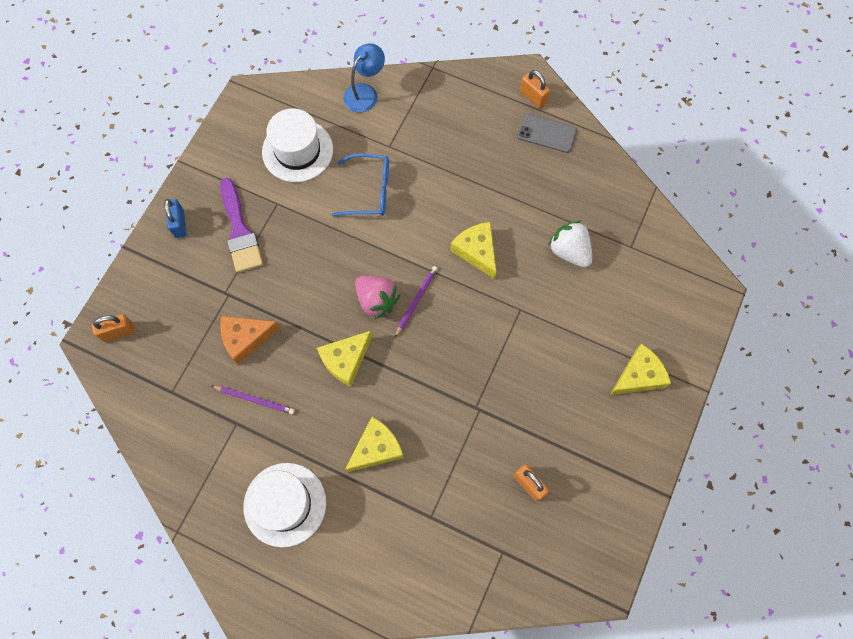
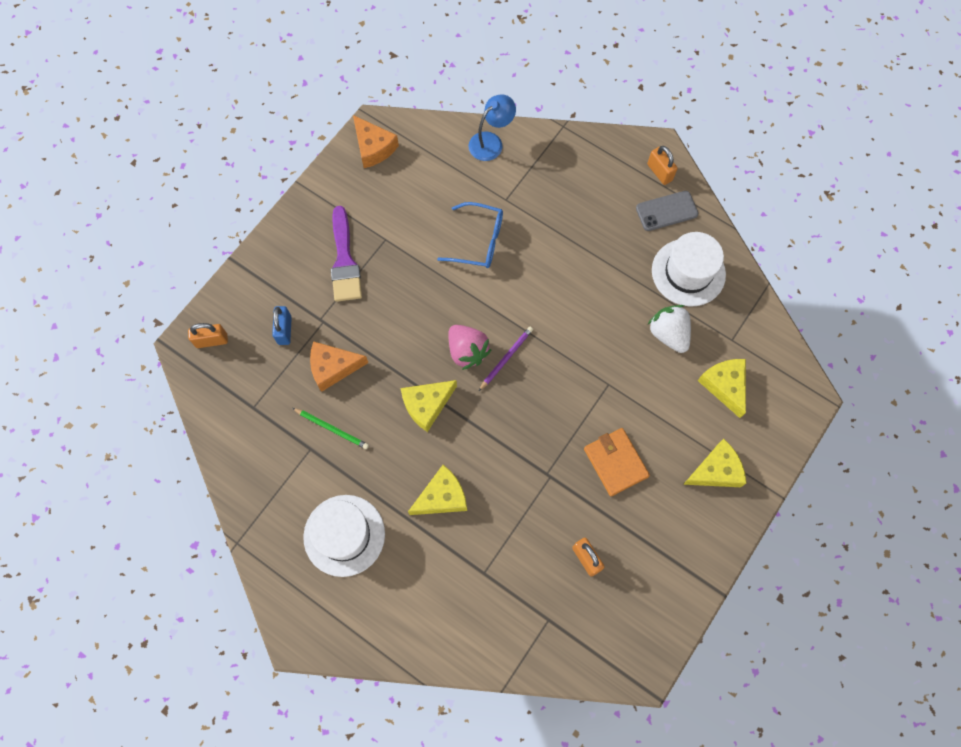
camera: 10 degrees right, 0 degrees up
(179, 224) = (287, 244): blue padlock -> blue padlock (284, 330)
(250, 116) = (373, 147): none -> orange cheese
(255, 399) = (332, 429): purple pencil -> green pencil
(297, 151) = (414, 190): white hat -> white hat (688, 272)
(476, 251) = (575, 319): yellow cheese -> yellow cheese (724, 386)
(540, 385) = (615, 462): none -> orange wallet
(546, 133) = (666, 211): grey phone -> grey phone turned 45 degrees counterclockwise

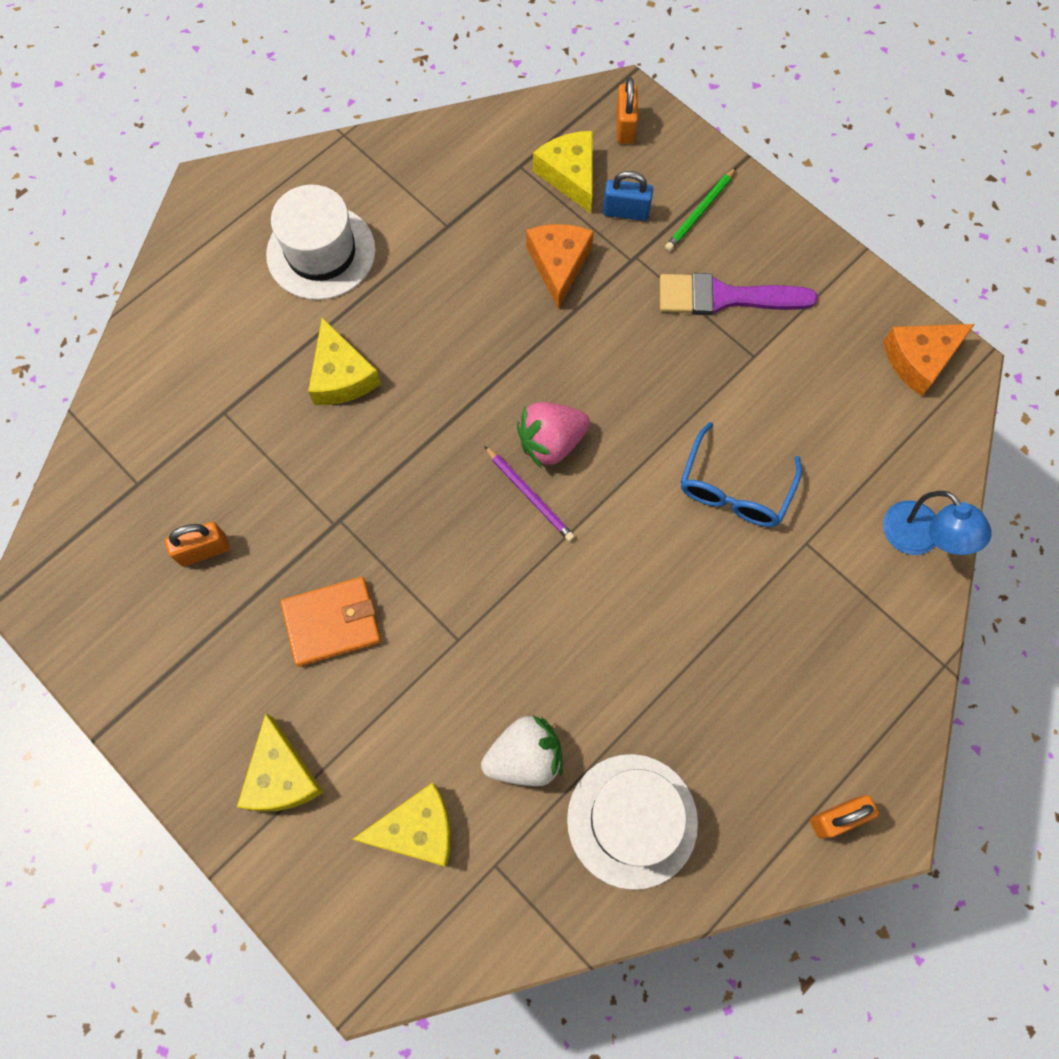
camera: 100 degrees right, 0 degrees up
(332, 429) = (470, 254): green pencil -> green pencil (700, 212)
(427, 405) = (479, 375): yellow cheese -> yellow cheese (570, 175)
(666, 211) = (756, 811): grey phone -> none

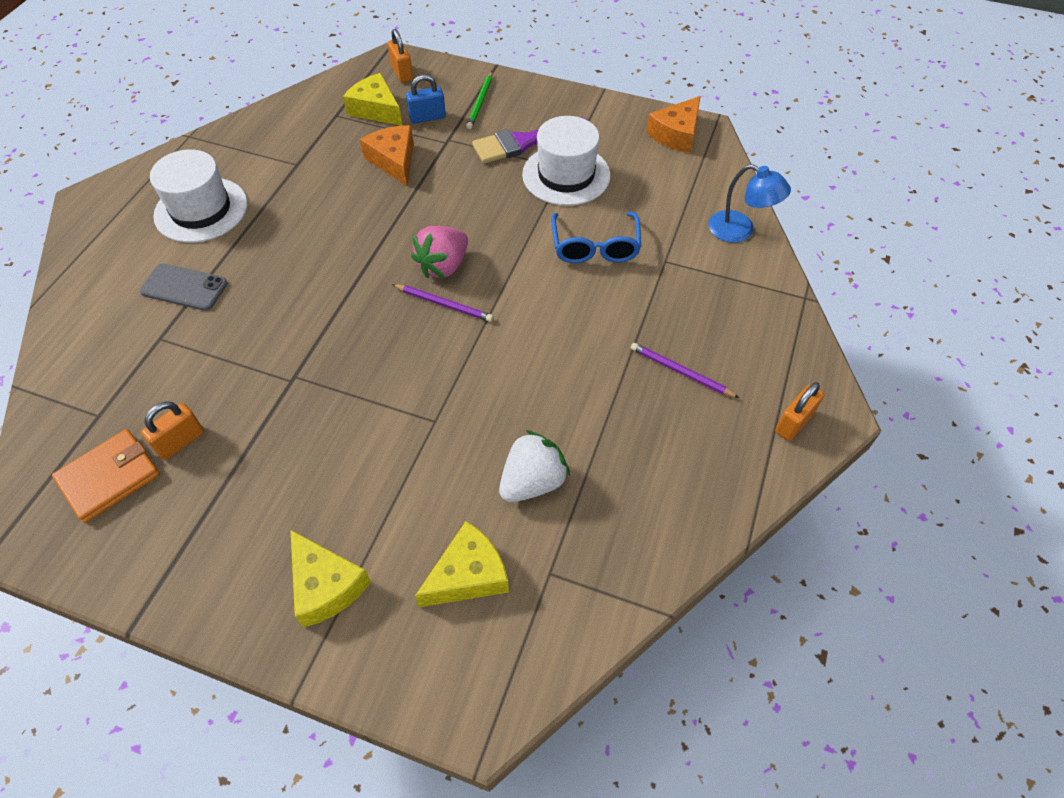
camera: 25 degrees left, 15 degrees down
(269, 355) = (184, 287): none -> grey phone
(332, 622) = (320, 450): orange wallet -> orange wallet (109, 477)
(341, 376) = (253, 280): yellow cheese -> none
(632, 820) = (643, 490): white hat -> white hat (566, 175)
(746, 698) = (680, 372): none -> purple pencil

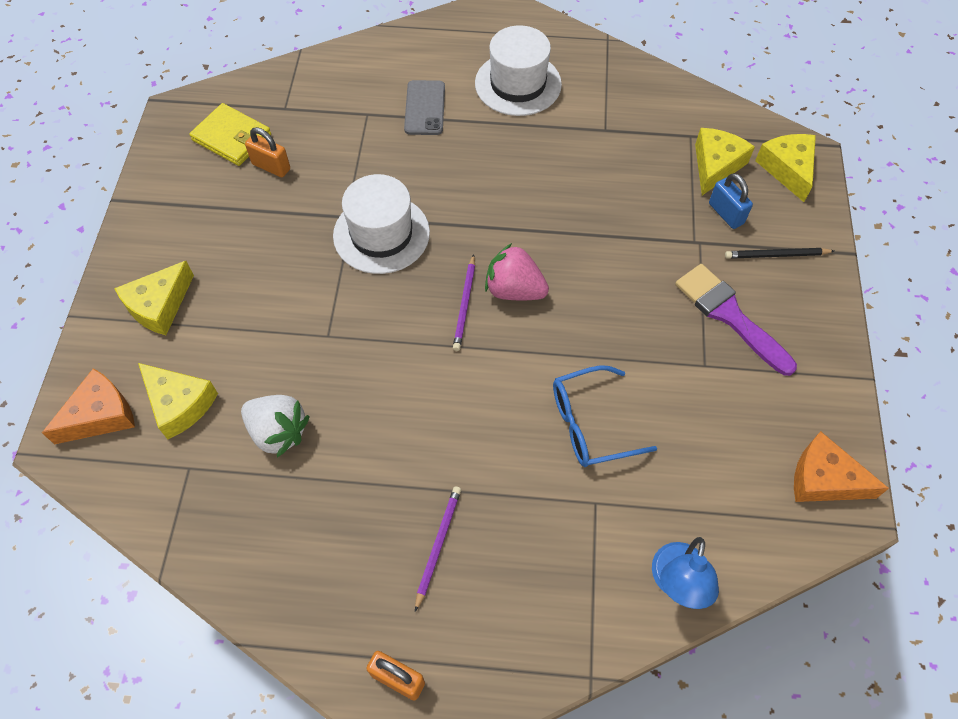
camera: 75 degrees right, 5 degrees up
(109, 477) = (232, 137): orange wallet -> yellow wallet
(394, 161) = (644, 205): orange cheese -> orange cheese (100, 415)
(402, 73) = (787, 169): orange padlock -> yellow cheese
(480, 102) = (776, 255): green pencil -> black pencil
(566, 175) = (693, 370): white hat -> white hat (381, 234)

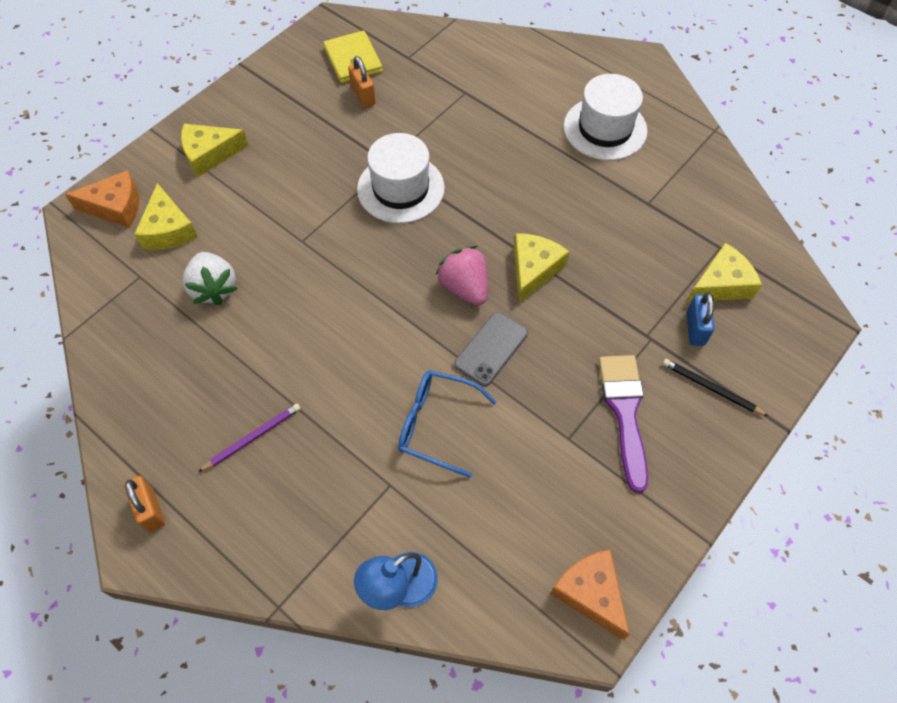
camera: 35 degrees right, 0 degrees up
(425, 108) = (513, 110): grey phone -> grey phone (491, 349)
(465, 304) = (418, 276): purple pencil -> none
(787, 169) = (787, 323): yellow cheese -> yellow cheese (533, 269)

